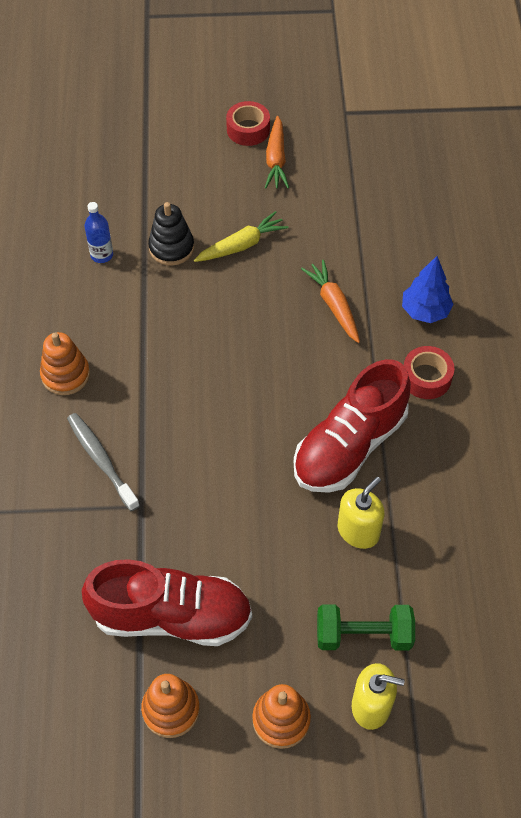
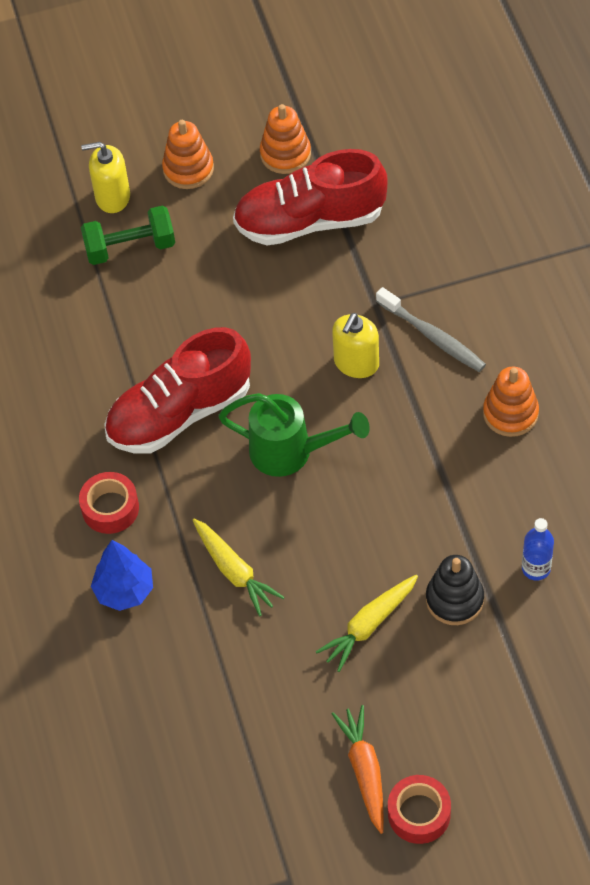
camera: 170 degrees right, 0 degrees up
(260, 387) = (292, 452): none -> green watering can
(334, 305) = (234, 571): orange carrot -> yellow carrot
(349, 446) = (180, 413): red shoe -> red shoe turned 150 degrees counterclockwise
(358, 531) = (153, 333): yellow soap dispenser -> yellow soap dispenser (356, 363)

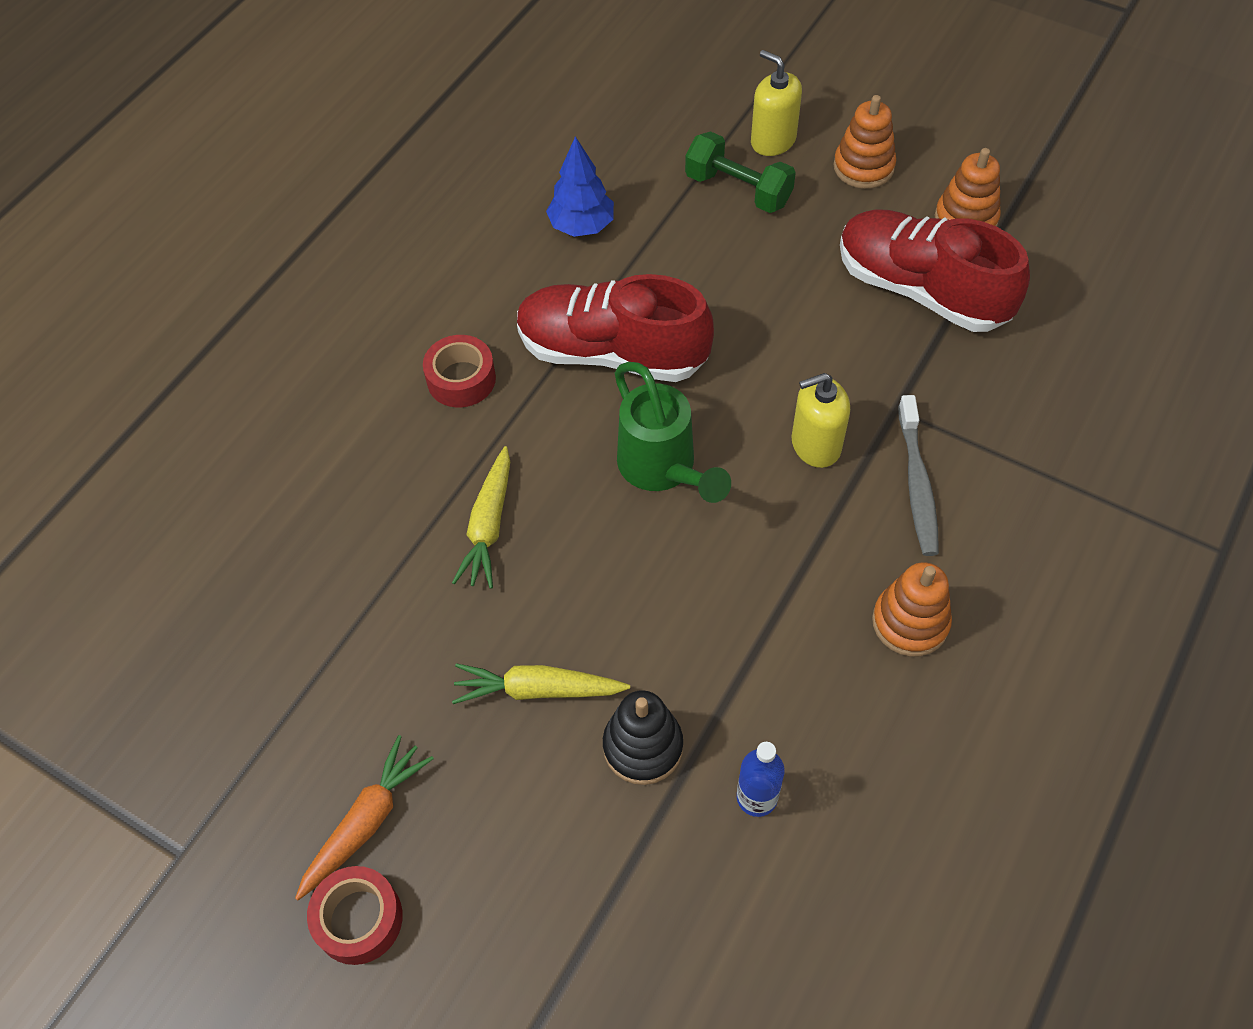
camera: 45 degrees right, 0 degrees up
(124, 591) = (386, 456): blue tree -> blue tree (582, 226)

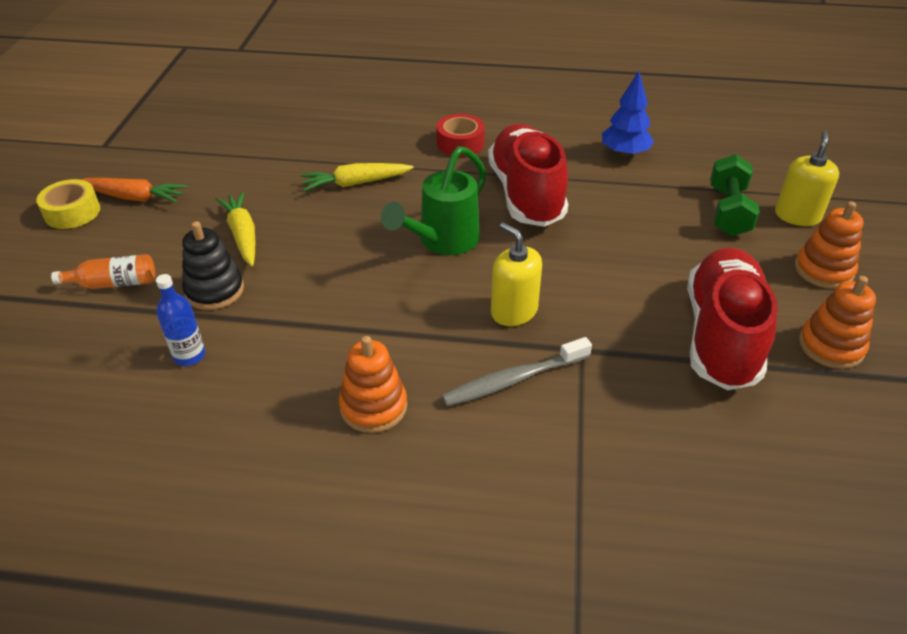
camera: 65 degrees right, 15 degrees down
(359, 919) = (72, 212): red tape -> yellow tape
(569, 874) = (113, 283): none -> orange bottle

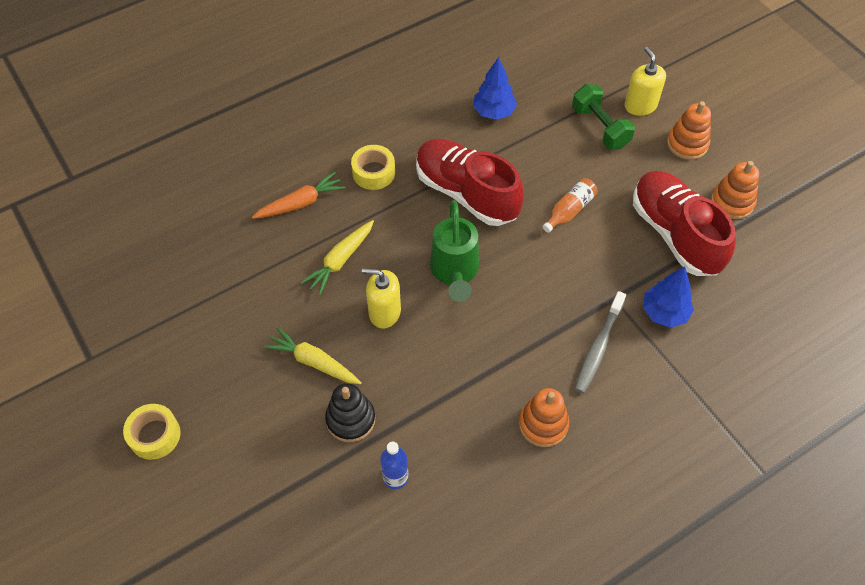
camera: 40 degrees left, 15 degrees up
(113, 283) = (272, 467): orange bottle -> orange bottle (569, 210)
(134, 197) = (186, 388): orange carrot -> orange carrot (300, 203)
(460, 143) = (373, 172): red tape -> yellow tape
(514, 311) = (552, 297): yellow soap dispenser -> yellow soap dispenser (384, 312)
(627, 395) = (664, 313): none -> blue tree

